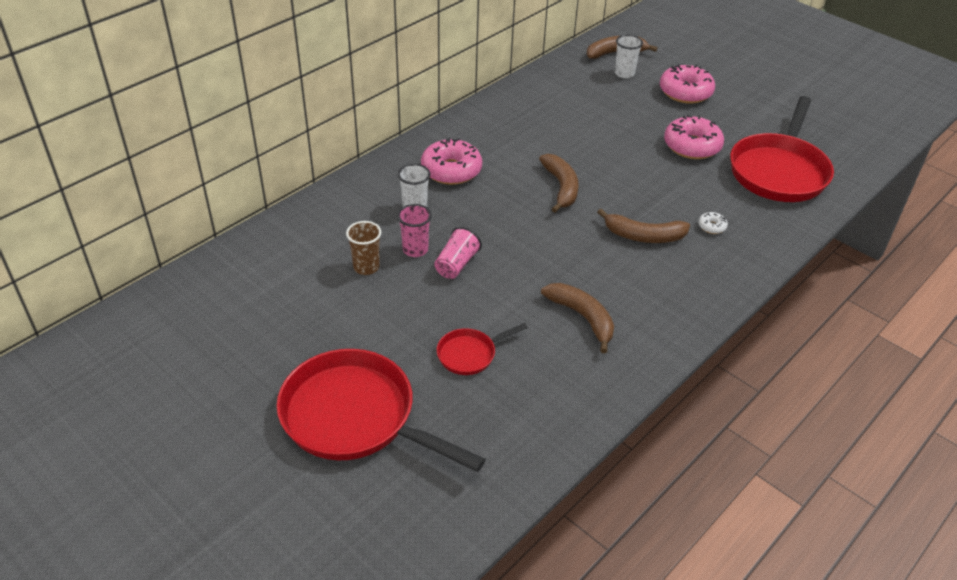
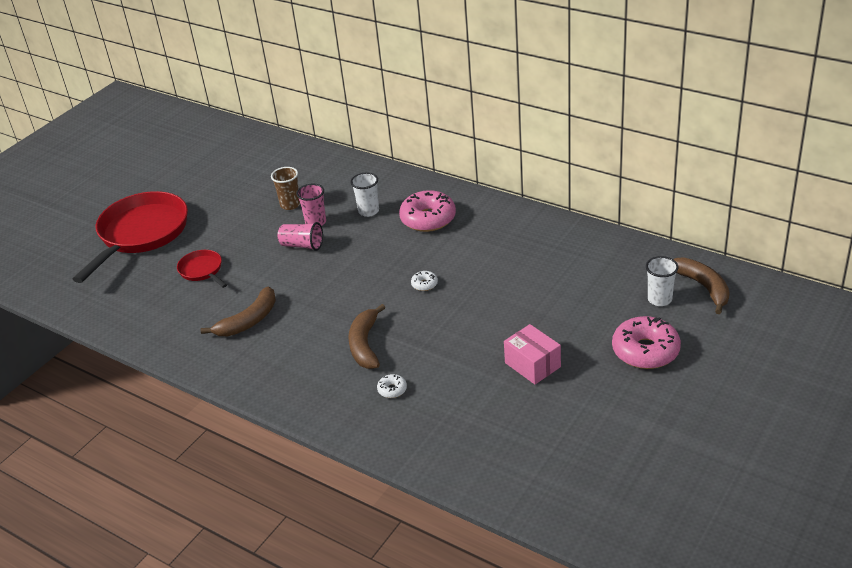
camera: 85 degrees right, 5 degrees down
(561, 187) = (424, 284): brown banana -> white donut
(692, 146) = (532, 365): pink donut -> pink box
(779, 171) = (511, 438): red pan -> none

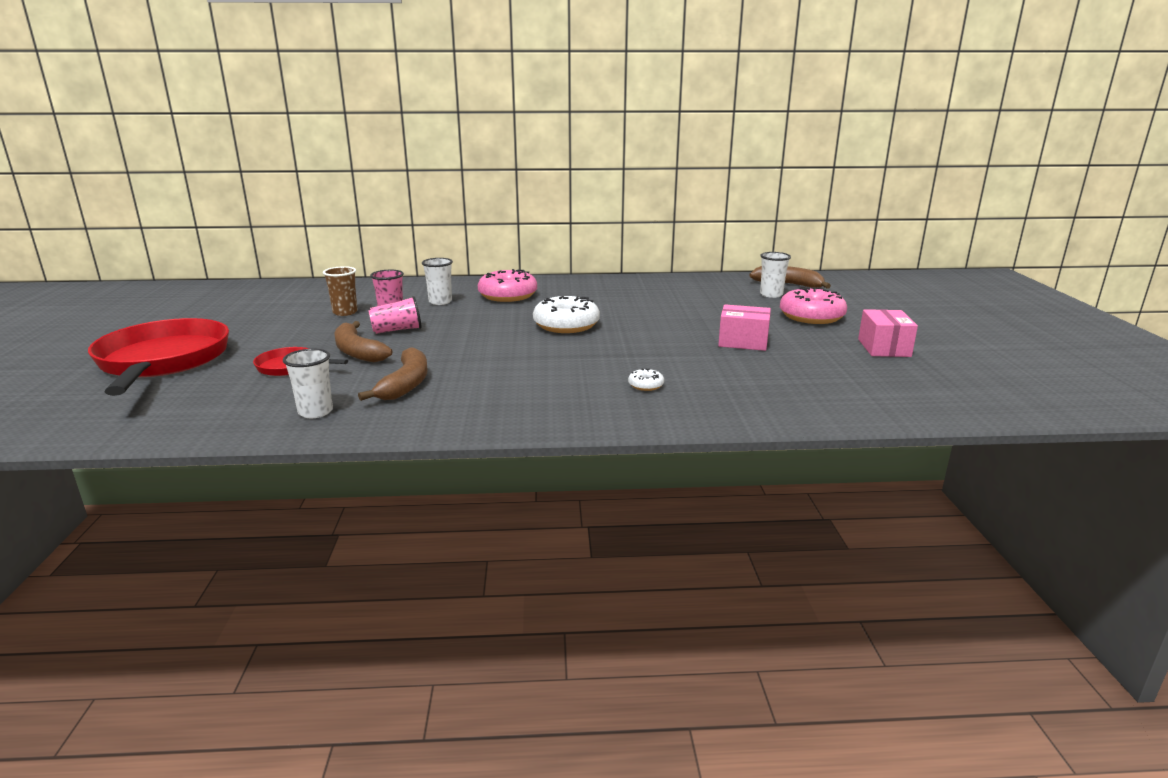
camera: 40 degrees left, 15 degrees down
(177, 330) = (315, 412): none -> white cup
(365, 345) = (568, 368): brown banana -> brown banana (357, 352)
(424, 284) = (566, 325): white donut -> white donut, size x2.27
(641, 424) = (884, 348): none -> pink box

